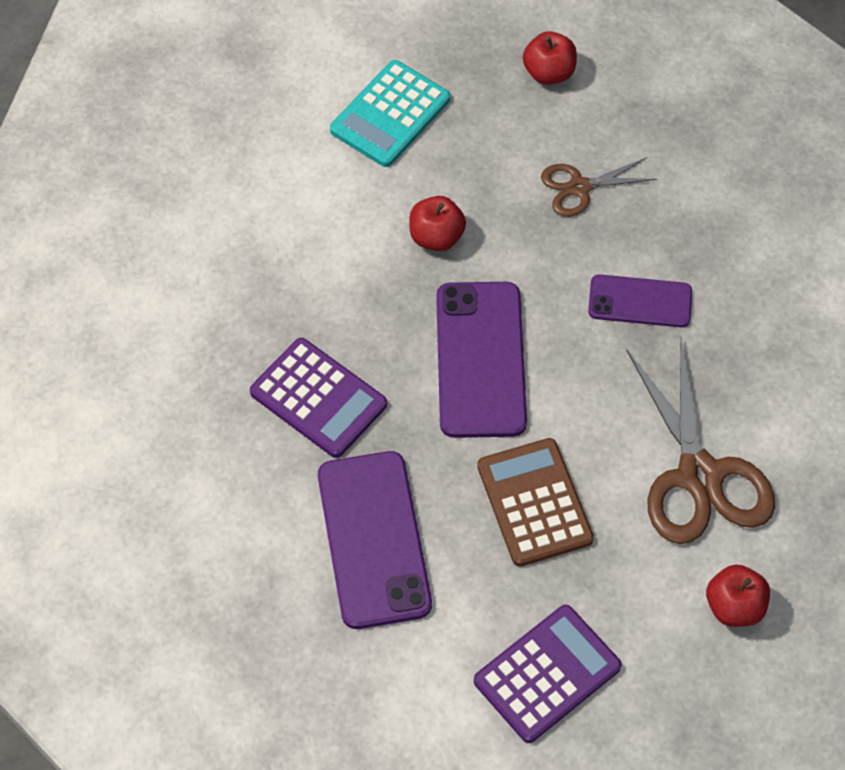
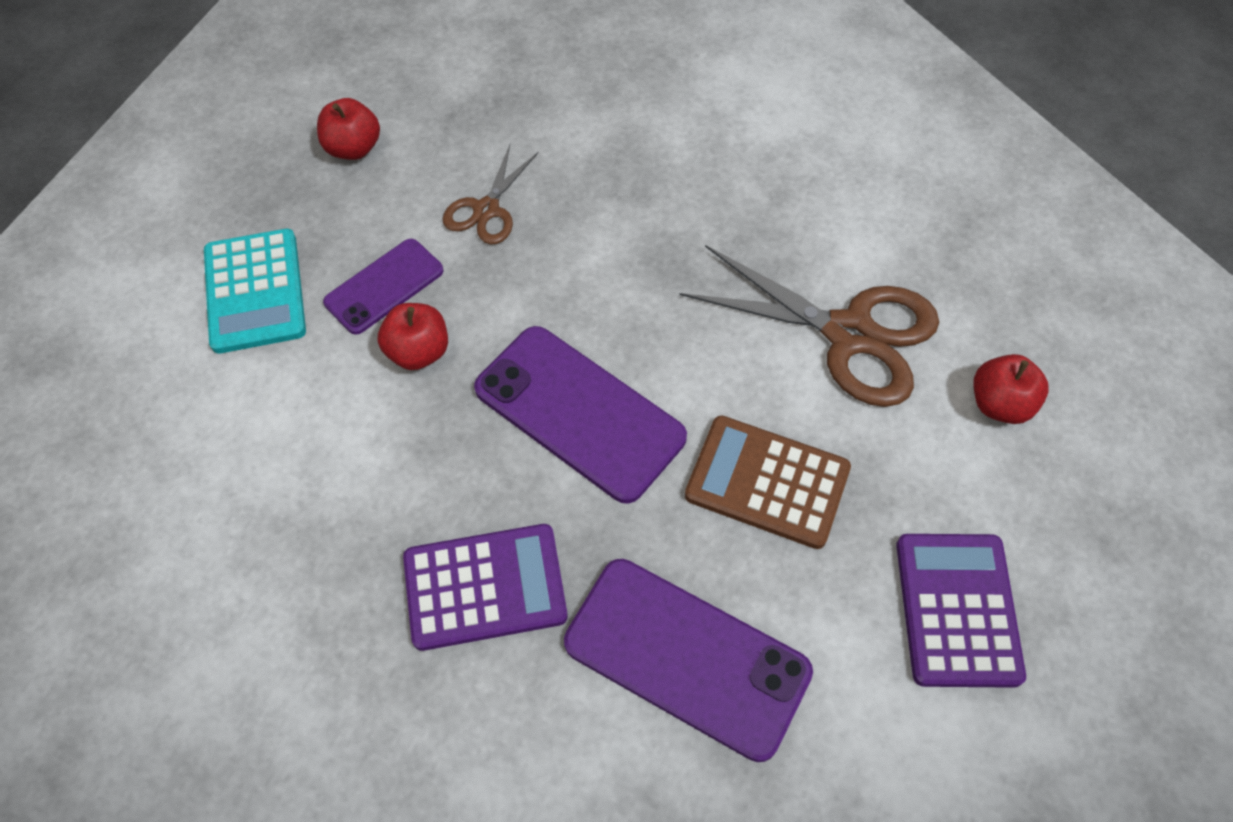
camera: 50 degrees left, 0 degrees up
(640, 301) = (640, 250): purple phone -> purple phone (384, 286)

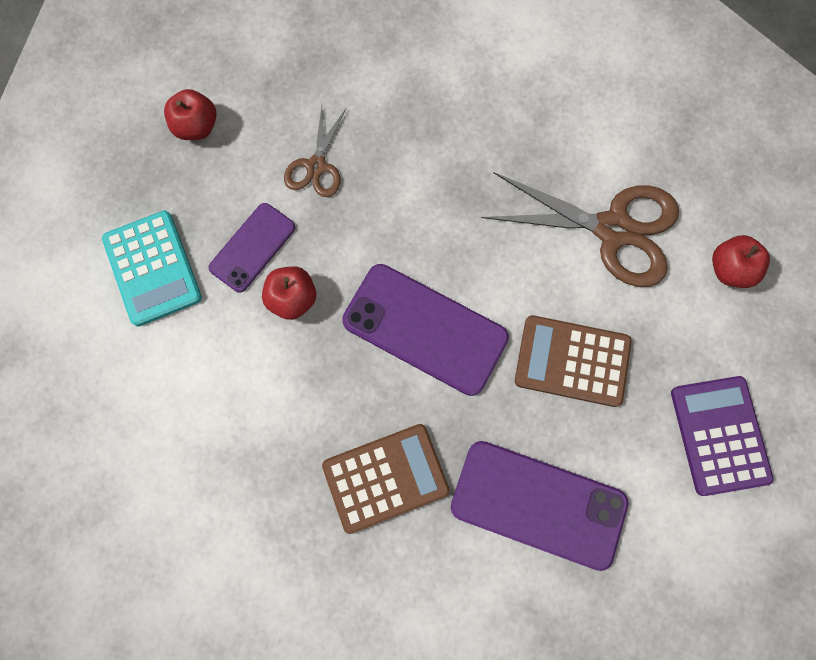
camera: 10 degrees left, 15 degrees up
(485, 587) = (385, 478): purple calculator -> brown calculator

